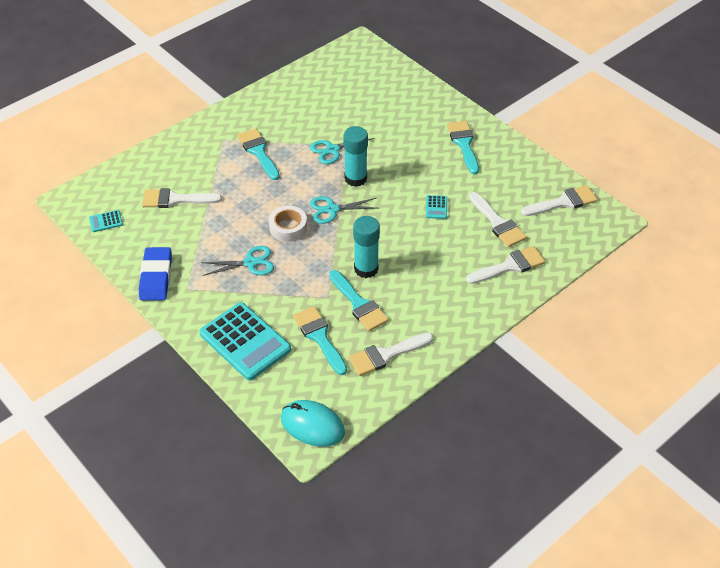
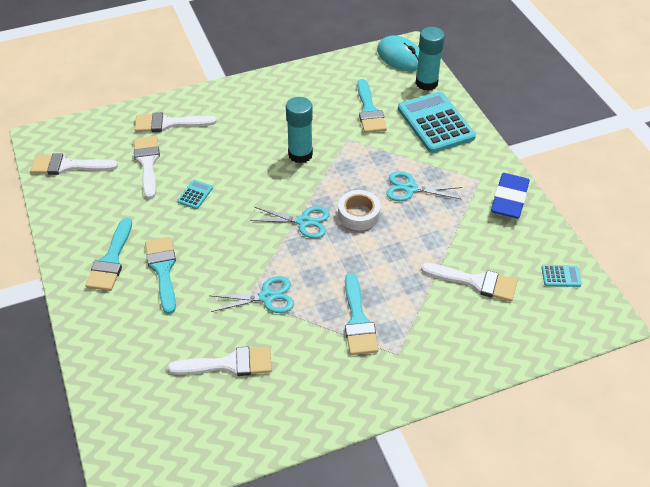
camera: 160 degrees left, 0 degrees up
(355, 178) = (259, 251): turquoise glue stick -> turquoise glue stick (426, 83)
(359, 304) = (322, 127): turquoise brush -> turquoise brush (163, 269)
(386, 355) = (320, 86): white brush -> white brush (229, 364)

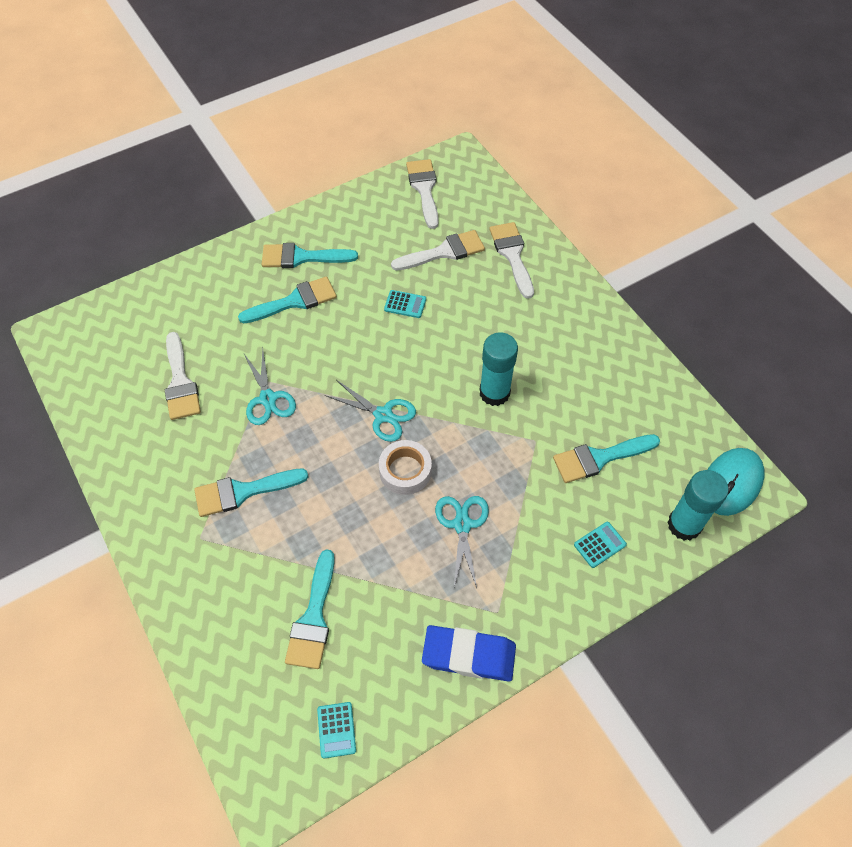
camera: 80 degrees right, 10 degrees up
(304, 221) = (383, 415): turquoise scissors -> turquoise scissors turned 60 degrees counterclockwise
(435, 123) = (599, 545): turquoise calculator -> turquoise calculator, size x0.42
(476, 282) = (313, 618): white brush -> turquoise brush

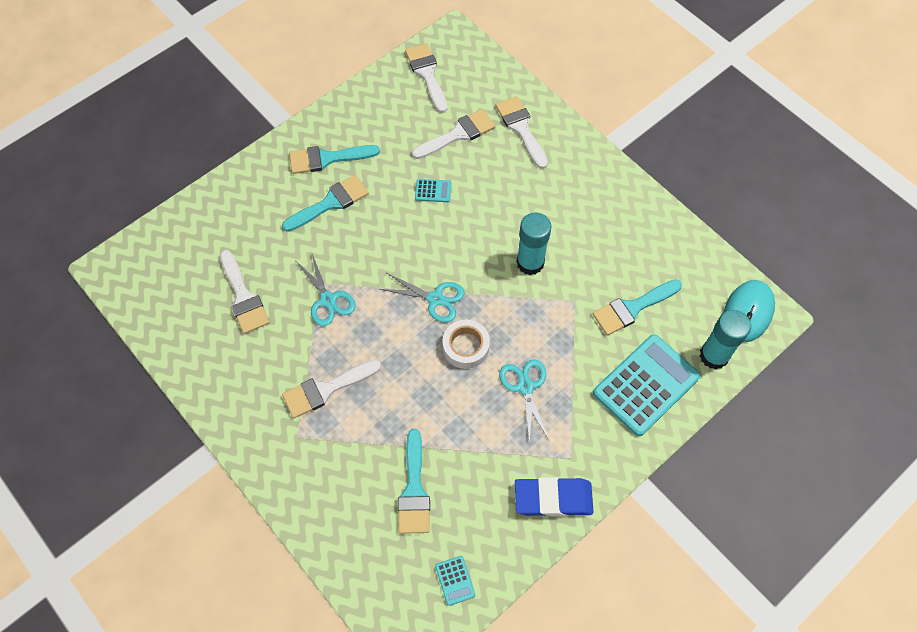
camera: 10 degrees left, 5 degrees up
(243, 492) = (326, 389): turquoise brush -> white brush
(599, 545) = (646, 385): turquoise calculator -> turquoise calculator, size x2.40

